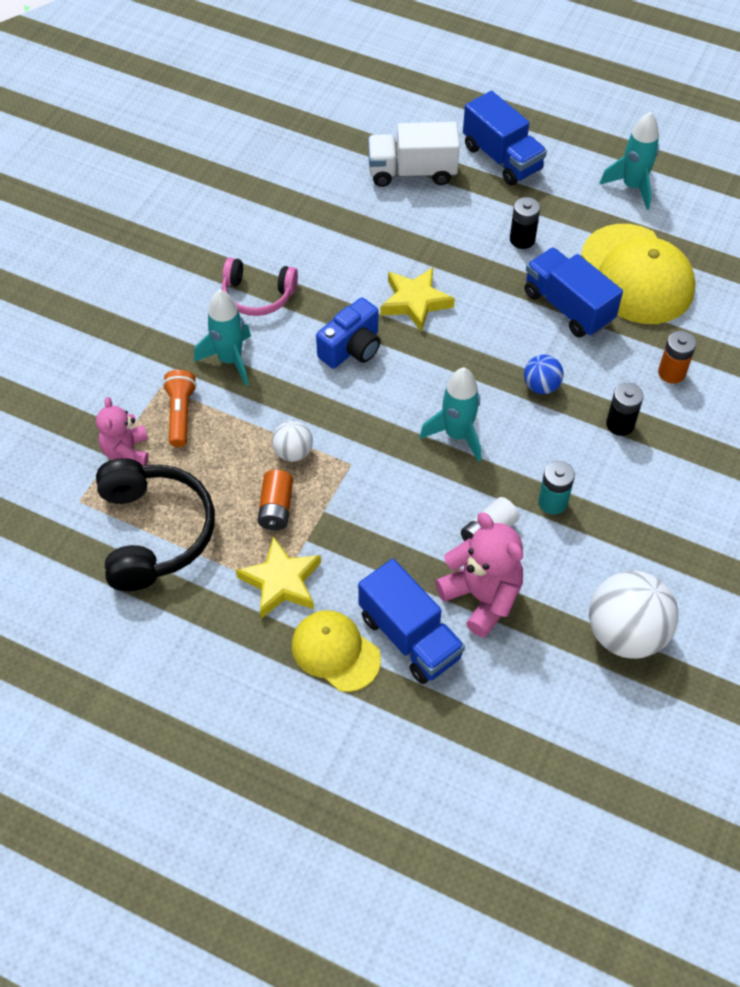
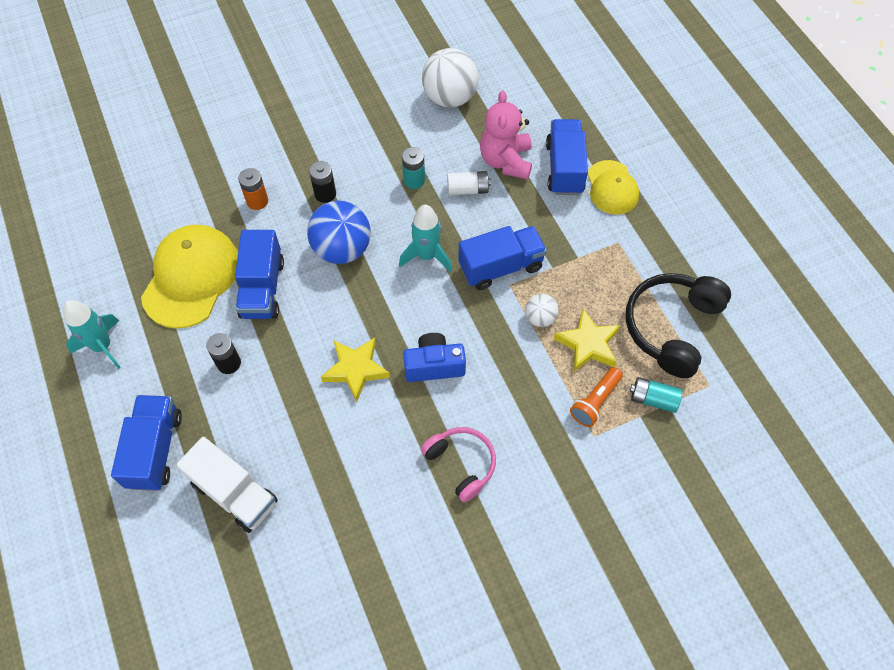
camera: 140 degrees left, 5 degrees up
(127, 452) = (653, 399): pink teddy bear -> turquoise battery
(230, 360) = (527, 421): turquoise rocket -> none
(276, 508) = (581, 289): orange battery -> none
(281, 582) = (613, 244): yellow star -> yellow star (588, 344)
(375, 474) = (500, 267): none -> blue truck
(541, 386) = (342, 249): blue ball -> blue ball, size x1.94

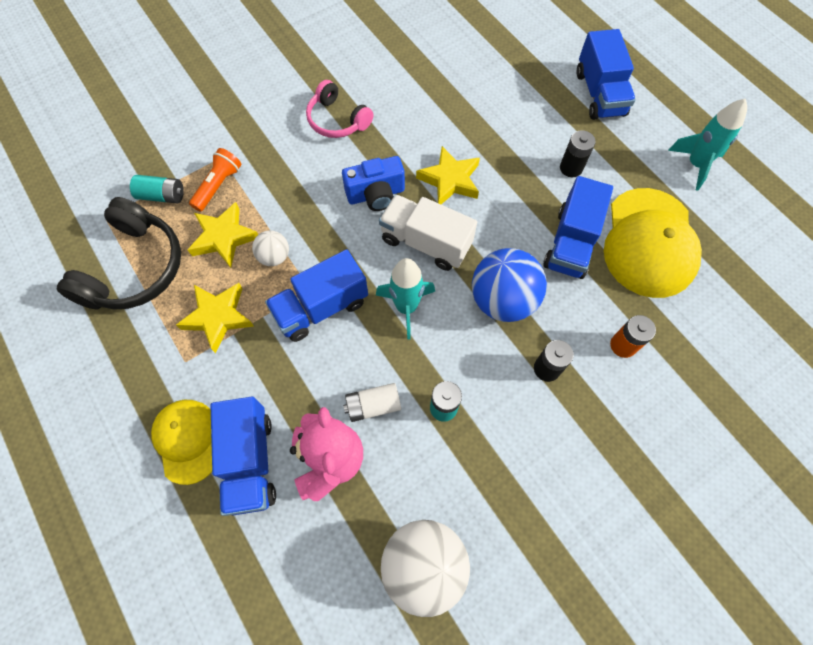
camera: 170 degrees right, 5 degrees up
(234, 493) = (519, 75): white truck -> white truck (426, 242)
(262, 288) = (571, 243): blue truck -> blue truck turned 150 degrees counterclockwise
(591, 272) = (218, 317): none -> yellow star

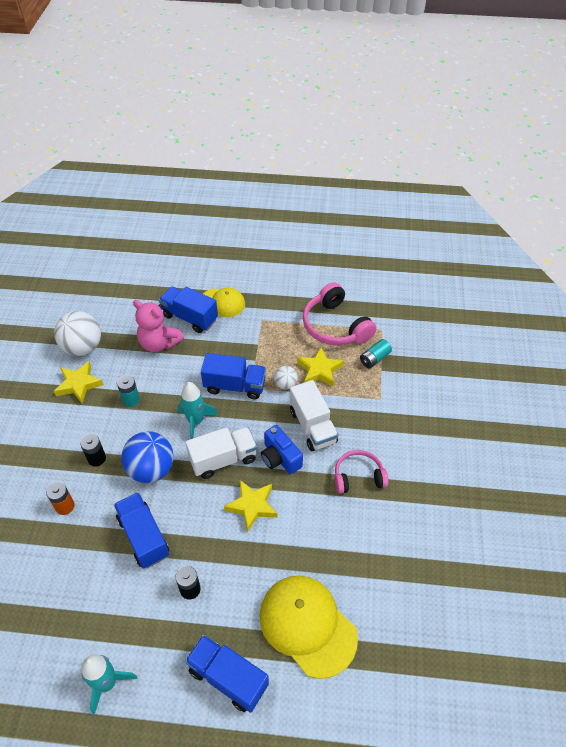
camera: 130 degrees right, 15 degrees down
(134, 268) = (335, 326): black headphones -> pink headphones
(218, 186) = (359, 386): orange flashlight -> none
(218, 317) = (273, 343): yellow star -> yellow star (79, 384)
(311, 193) = (312, 426): none -> white truck
(321, 307) = (235, 386): blue truck -> blue truck turned 90 degrees clockwise
(373, 405) = (163, 374): white battery -> none
(376, 194) = (280, 458): blue camera -> blue camera turned 60 degrees counterclockwise
(649, 242) = (95, 584): yellow cap -> yellow cap (307, 625)

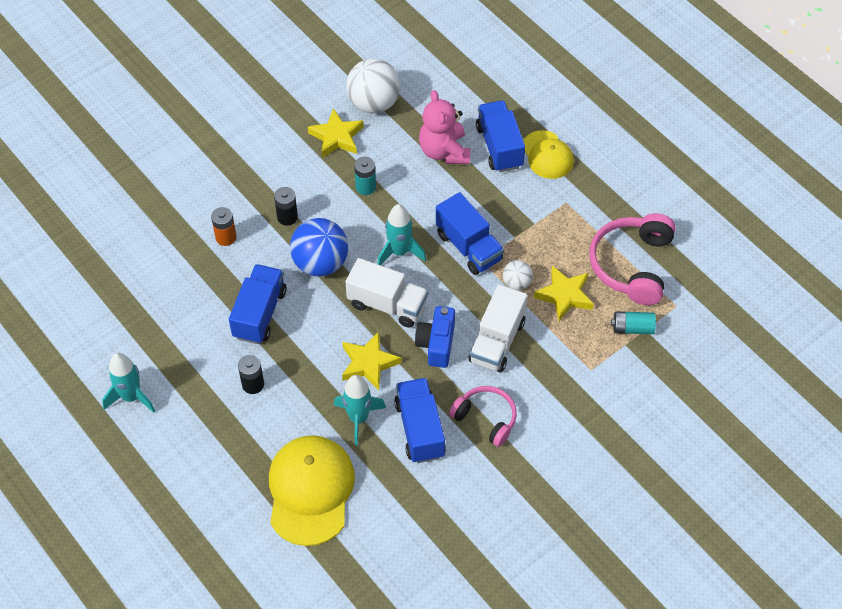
camera: 45 degrees right, 5 degrees up
(228, 678) = (214, 471): blue truck -> blue truck (420, 429)
(284, 547) = (358, 418): none -> turquoise rocket

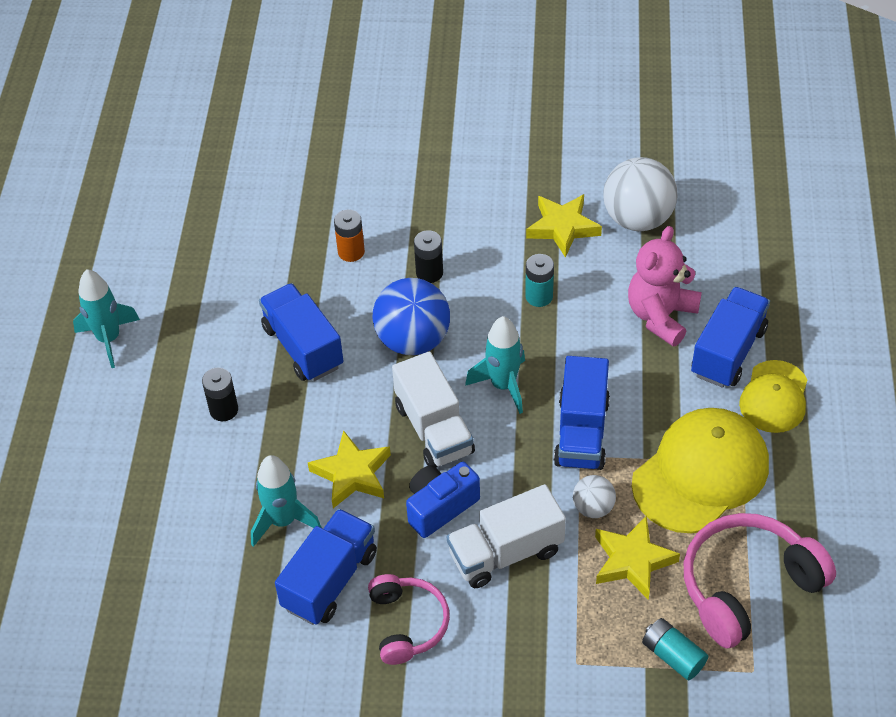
camera: 45 degrees right, 5 degrees down
(259, 313) = (303, 347): blue truck -> blue truck turned 90 degrees counterclockwise
(310, 491) = (163, 555): yellow cap -> yellow cap (700, 473)

